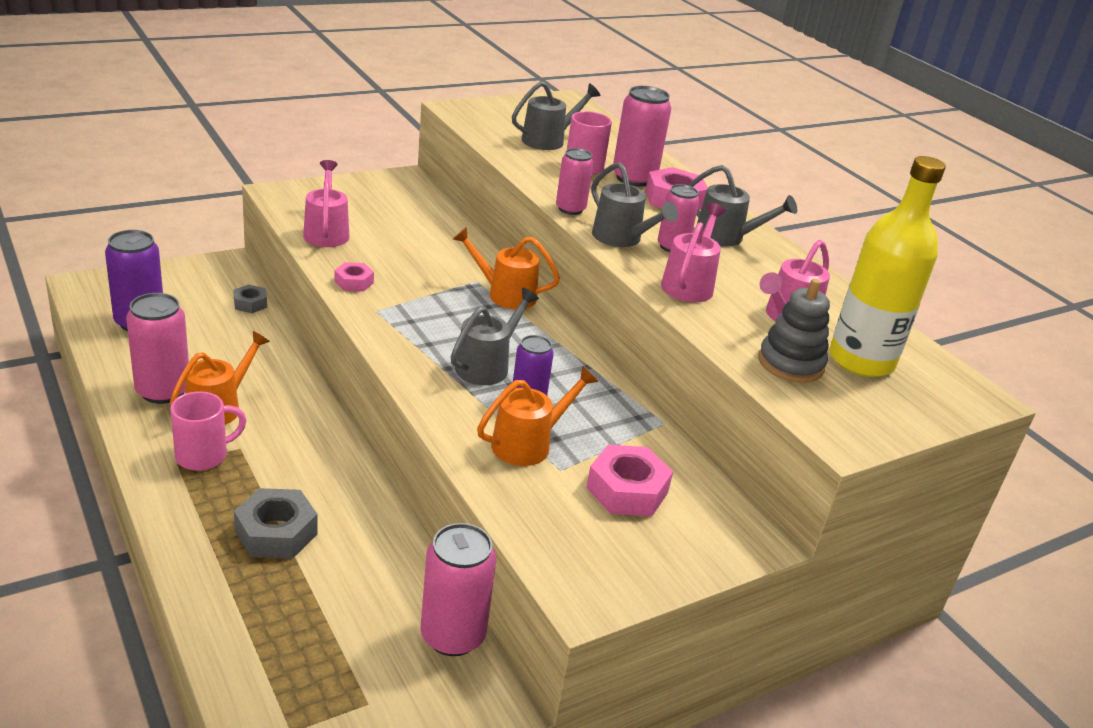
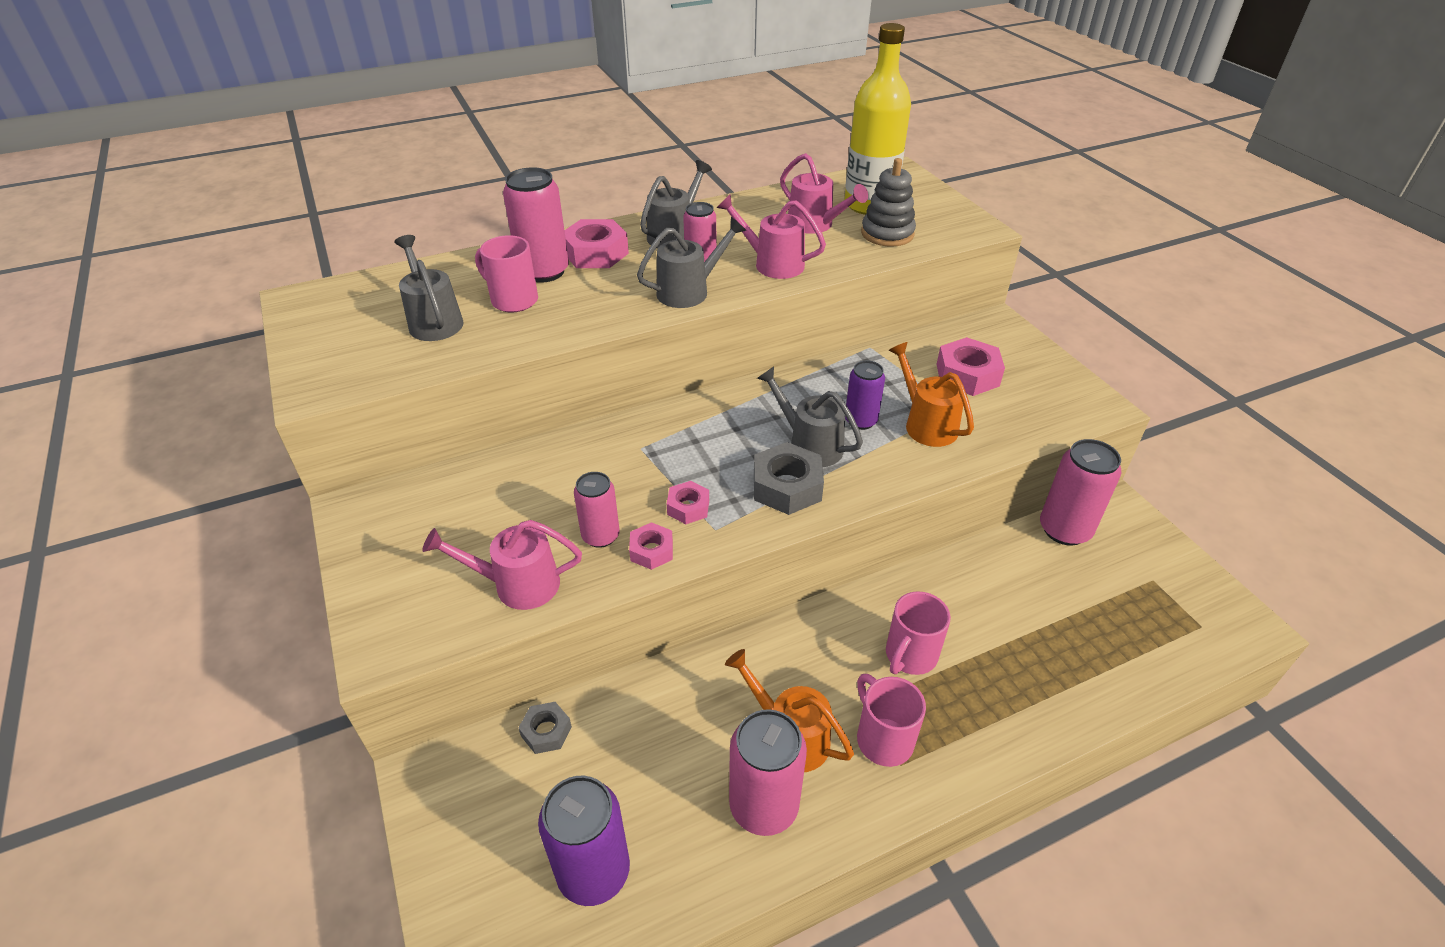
camera: 80 degrees left, 10 degrees up
(276, 532) = (985, 657): grey nut -> grey nut (787, 487)
(286, 483) = (910, 656): none -> pink mug
(402, 299) = (688, 507): none -> pink nut
(504, 294) = (668, 428): orange watering can -> none
(570, 209) = (625, 317): pink can -> pink can (600, 536)

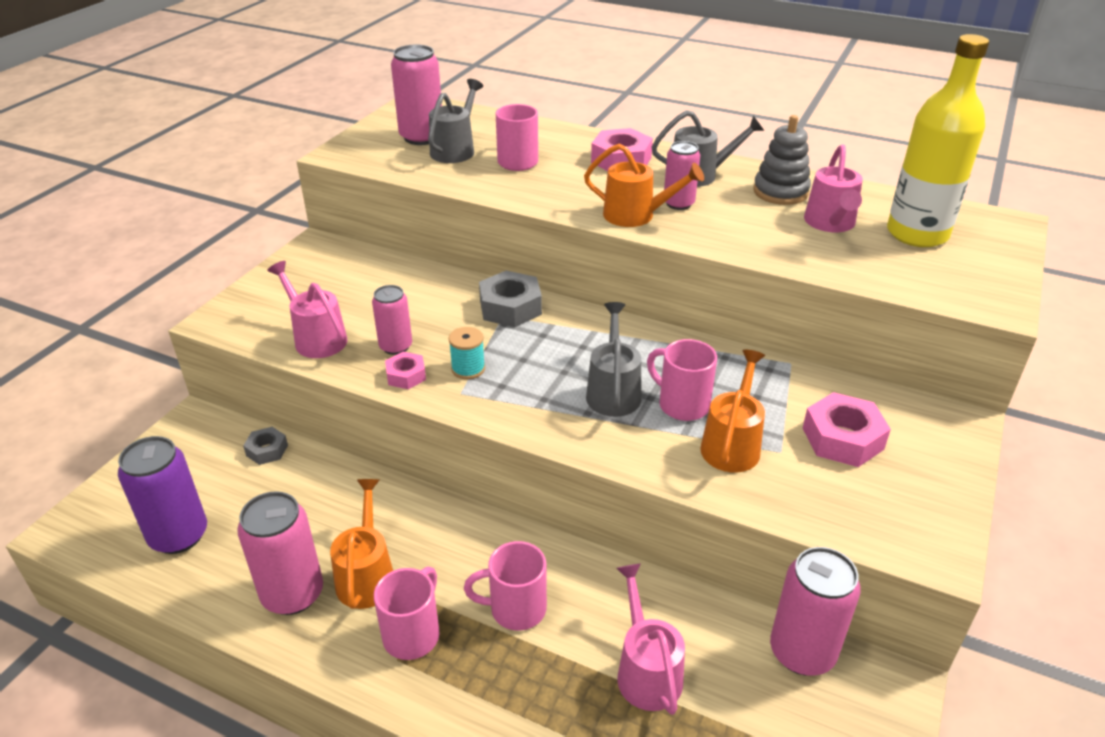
camera: 50 degrees right, 5 degrees down
(544, 272) = (567, 154): pink can -> pink can (421, 137)
(688, 507) = (468, 369): pink nut -> turquoise spool
(690, 291) = (637, 215): grey watering can -> orange watering can
(771, 264) = (735, 231): pink watering can -> pink watering can (646, 670)
(787, 487) = (549, 404): grey nut -> grey nut (510, 307)
(860, 421) = (682, 404): purple can -> pink mug
(887, 234) = (886, 262): grey stacking toy -> grey stacking toy (780, 192)

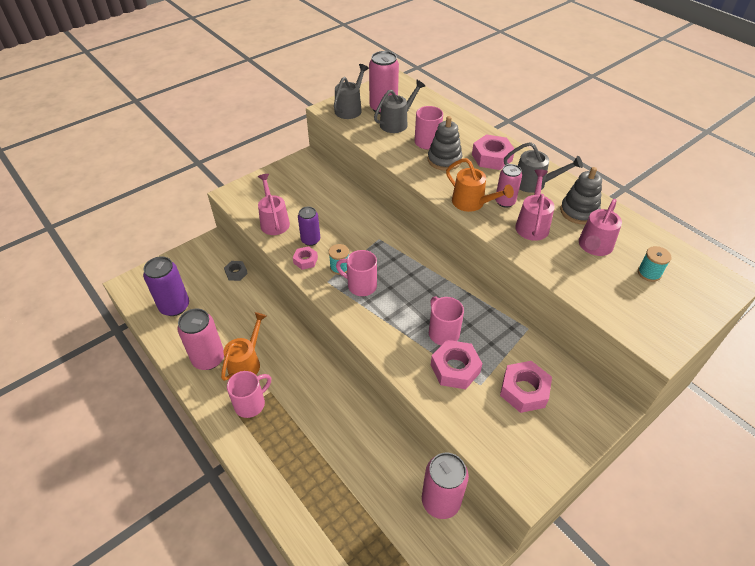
camera: 25 degrees right, 10 degrees up
(396, 346) = (310, 240): pink can -> purple can
(510, 307) = (386, 234): grey nut -> none
(516, 609) = (307, 411): pink mug -> pink mug (361, 285)
(558, 177) = (444, 160): none -> grey stacking toy
(613, 391) = (409, 310): grey watering can -> grey watering can (350, 108)
(646, 670) = (352, 473): pink watering can -> pink watering can (532, 224)
(732, 444) = (455, 368): orange watering can -> pink nut
(917, 234) = (649, 273): yellow bottle -> turquoise spool

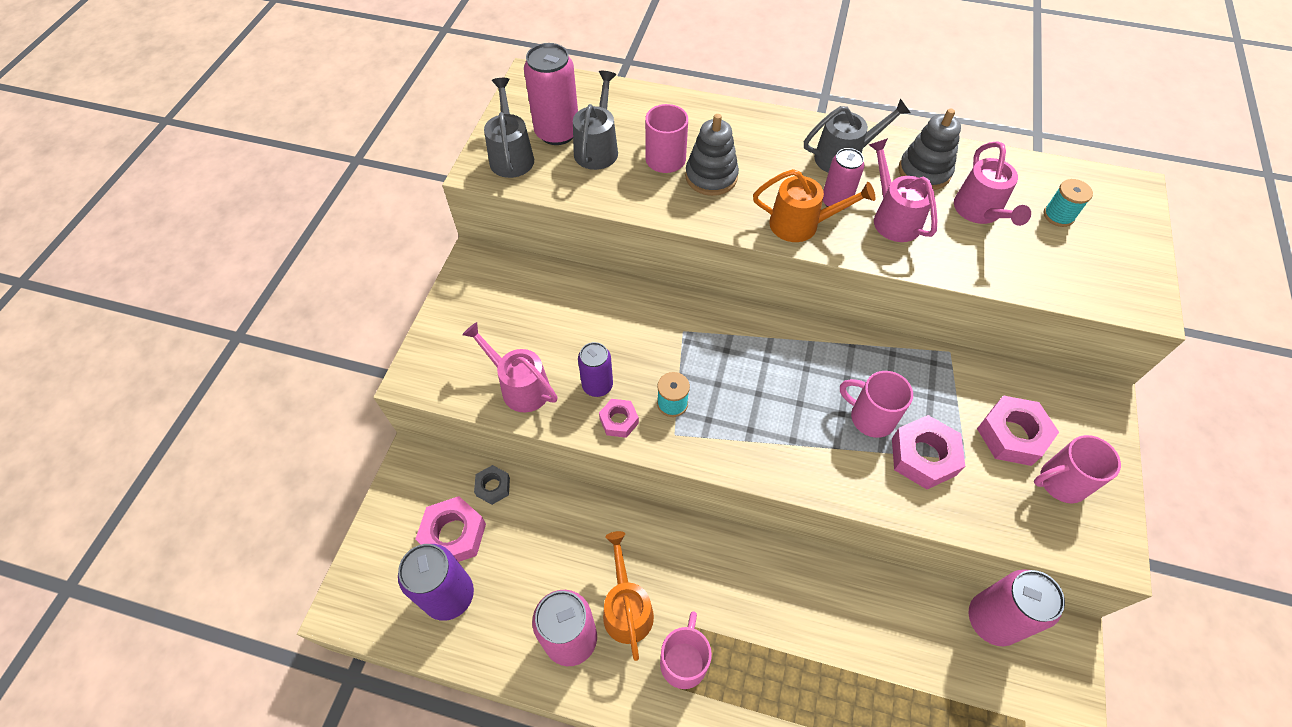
camera: 35 degrees left, 10 degrees up
(361, 285) = (722, 413): pink mug -> pink mug (1060, 482)
(492, 157) = (763, 143): pink nut -> pink nut (454, 534)

